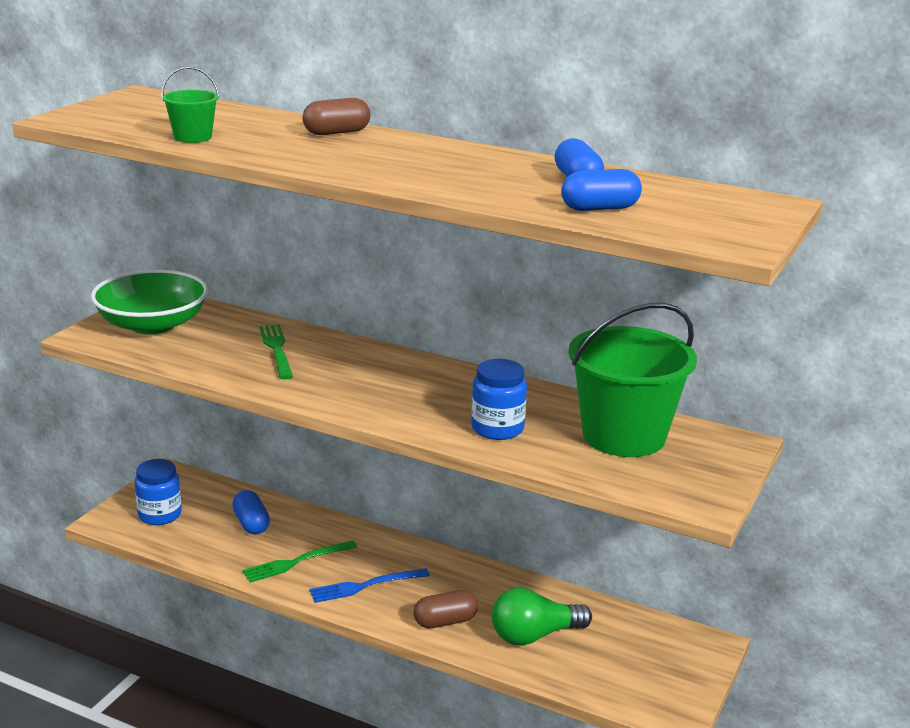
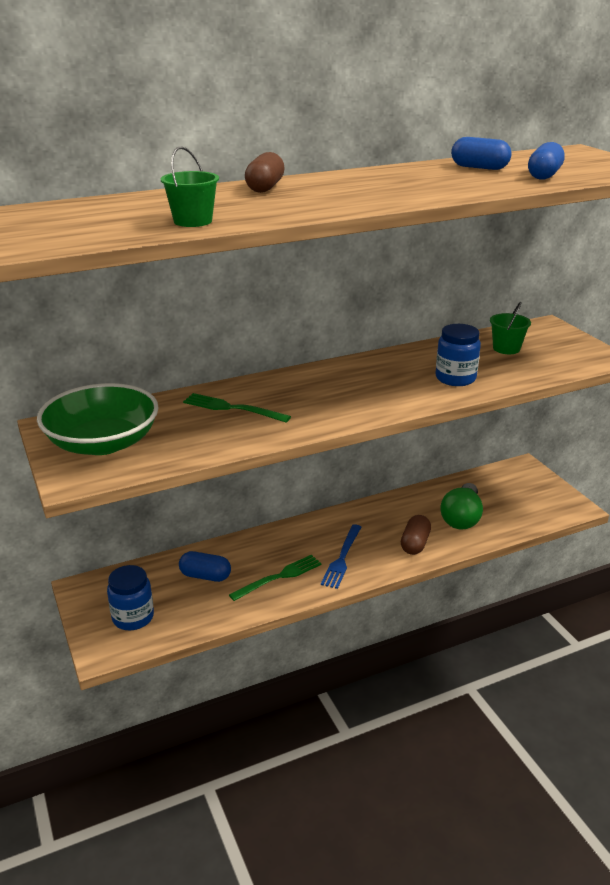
camera: 50 degrees left, 5 degrees up
(295, 562) = (280, 576): green fork -> green fork turned 135 degrees counterclockwise
(624, 436) = (506, 348): green bucket -> green bucket, size x0.45

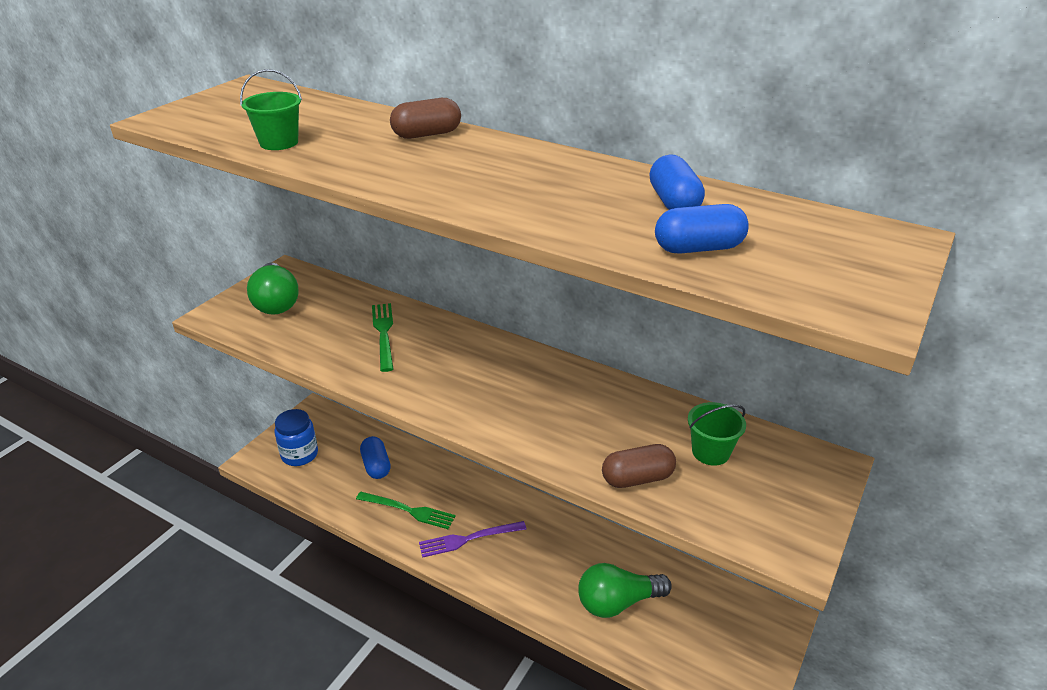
camera: 55 degrees right, 5 degrees up
(103, 443) = (276, 302): green bowl -> green light bulb
(342, 559) = (467, 539): blue fork -> purple fork
(415, 544) = (537, 583): brown capsule -> brown capsule (637, 478)
(455, 378) = (584, 440): blue jar -> none

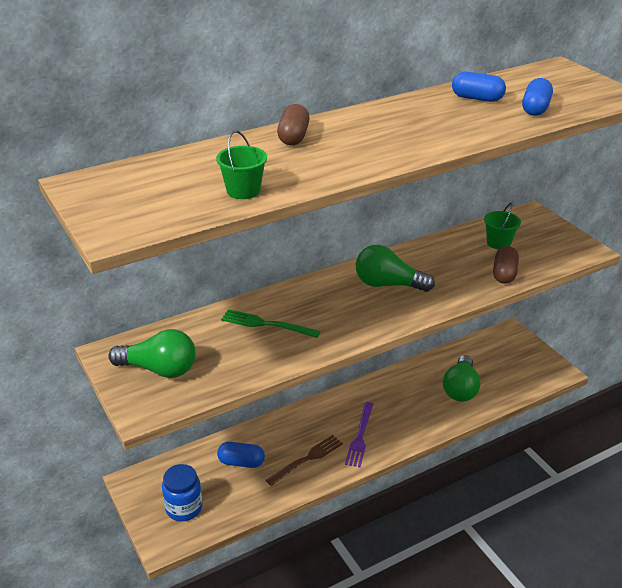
camera: 60 degrees left, 0 degrees up
(409, 510) = (307, 458): green fork -> brown fork
(523, 388) = (388, 284): none -> green light bulb

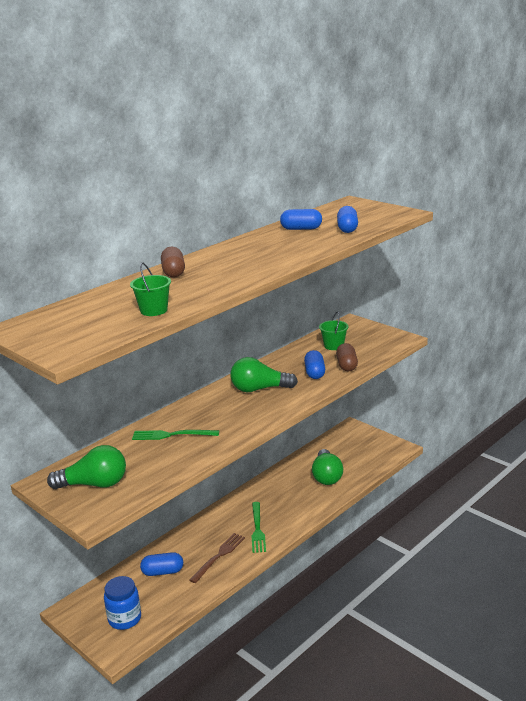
camera: 15 degrees left, 10 degrees down
(360, 437) = (257, 529): purple fork -> green fork
(461, 276) = (315, 373): none -> blue capsule

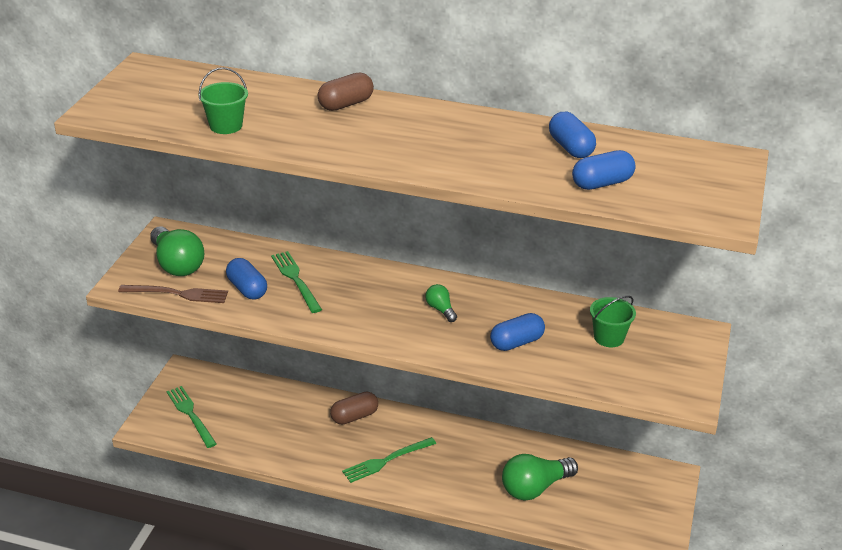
camera: 60 degrees right, 10 degrees up
(124, 618) = (190, 414): blue jar -> green fork
(162, 572) = (272, 412): blue capsule -> blue capsule (247, 289)
(219, 555) = (321, 446): brown fork -> brown fork (179, 294)
(259, 389) = (440, 309): green light bulb -> green light bulb, size x0.50
(347, 365) = (559, 365): brown capsule -> brown capsule (354, 416)

